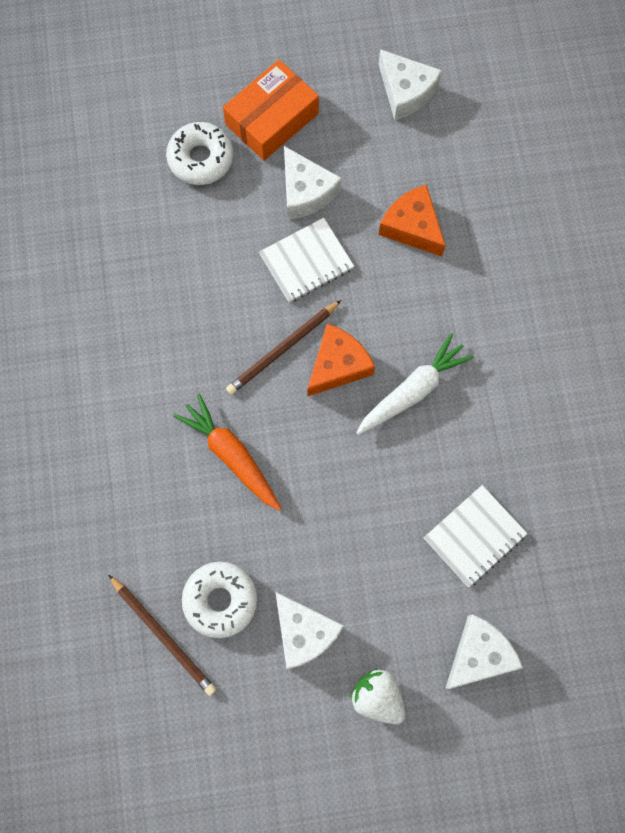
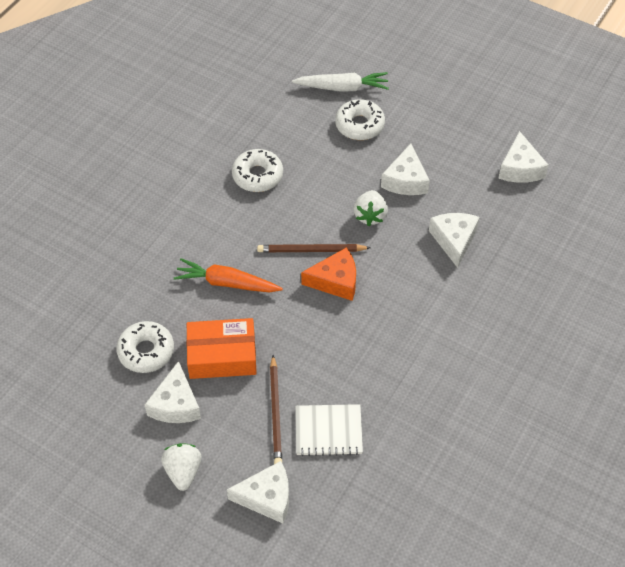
camera: 40 degrees right, 20 degrees down
(148, 303) = (257, 176): none -> white donut
(163, 635) = (97, 345): brown pencil -> brown pencil (276, 412)
(231, 455) = (227, 283): orange carrot -> orange carrot turned 75 degrees counterclockwise
(272, 119) = (422, 131): orange box -> orange box (222, 355)
(306, 261) = (370, 216): white notebook -> white strawberry
(412, 227) = (454, 240): orange cheese -> white cheese
(412, 390) = (368, 325): white carrot -> white carrot (342, 87)

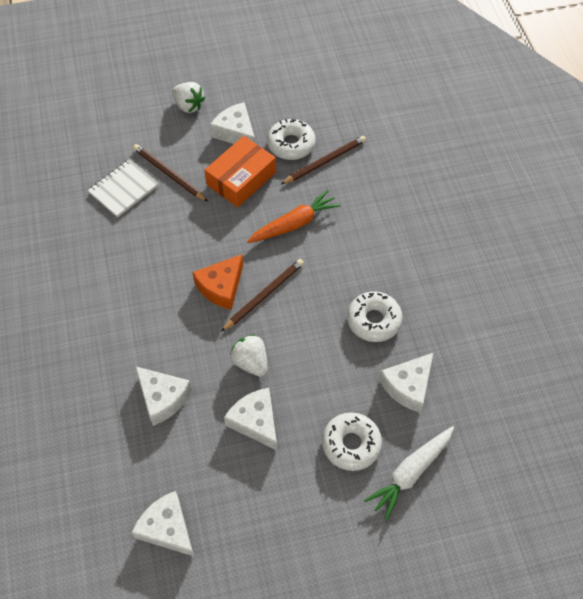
camera: 135 degrees right, 5 degrees up
(140, 313) = (324, 161): none -> brown pencil
(267, 497) = (125, 129): white cheese -> white cheese (408, 386)

